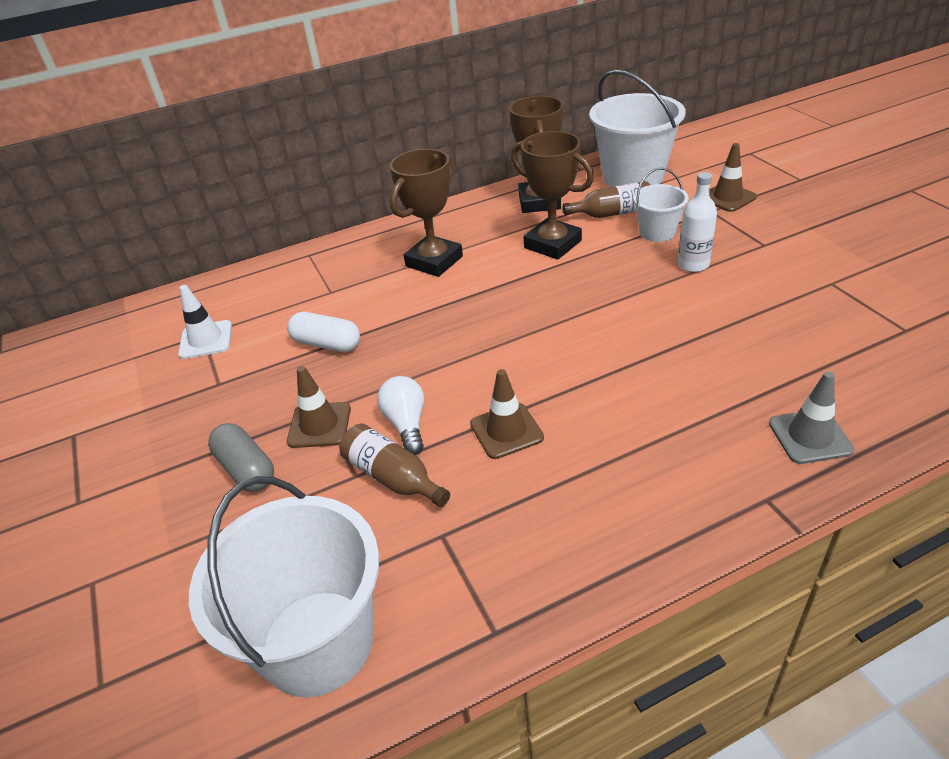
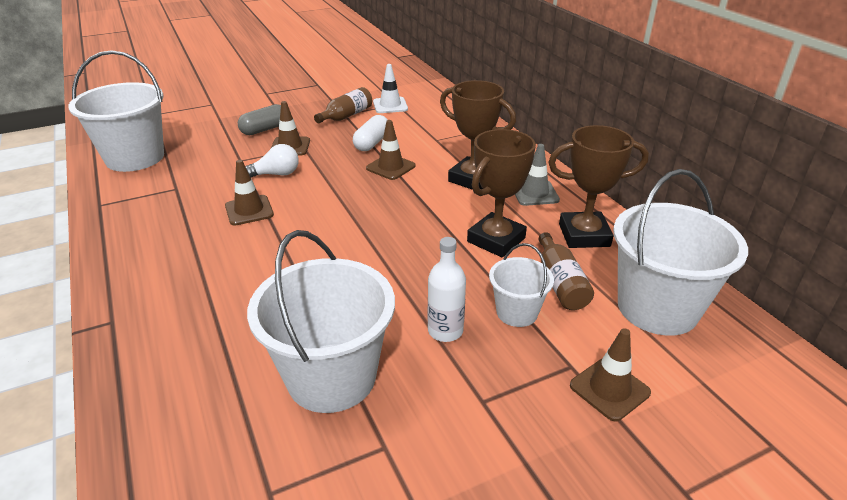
camera: 85 degrees right, 5 degrees down
(393, 477) = (231, 172): brown bottle -> brown bottle (346, 116)
(399, 321) = (390, 167): none -> brown traffic cone
(775, 317) = (331, 377): none -> white bucket
(810, 436) = (156, 361): grey traffic cone -> grey traffic cone (534, 193)

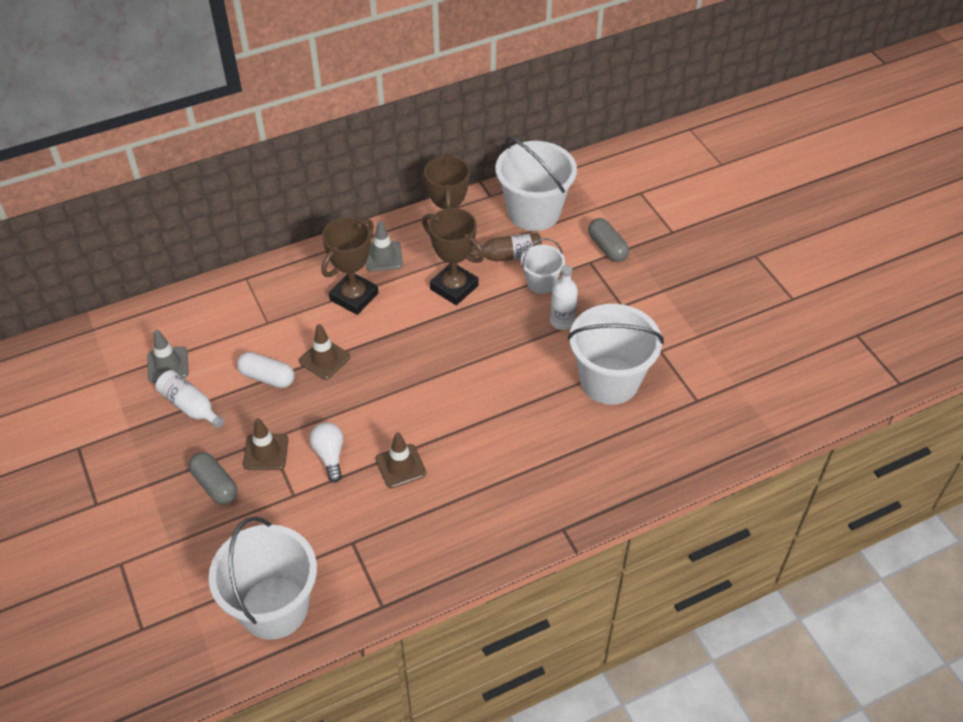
camera: 90 degrees left, 15 degrees up
(346, 116) = (190, 406): brown bottle -> white bottle
(390, 105) = (168, 365): white traffic cone -> grey traffic cone
(609, 389) = (607, 248): brown traffic cone -> grey capsule

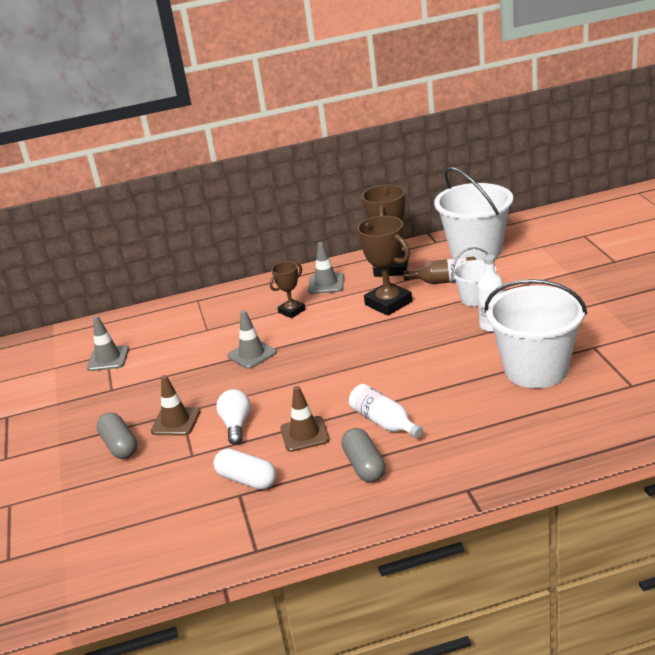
camera: 15 degrees right, 20 degrees down
(190, 406) = (117, 387): white bottle -> white bottle (384, 422)
(267, 377) = (194, 367): white capsule -> white capsule (247, 480)
(274, 608) = (144, 547): white bucket -> none
(324, 359) = (252, 354): brown traffic cone -> grey traffic cone
(354, 297) = (292, 311): brown trophy -> brown trophy, size x0.59
(607, 248) = (546, 273): grey capsule -> grey capsule (364, 466)

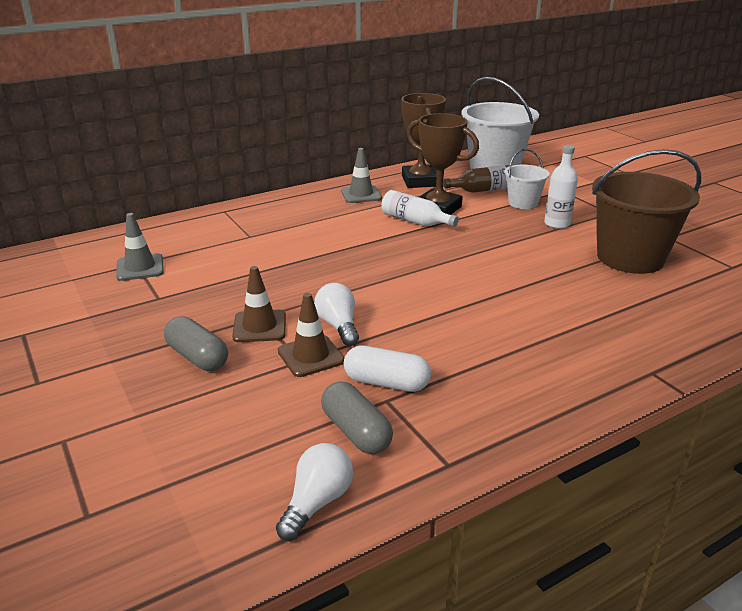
camera: 20 degrees left, 0 degrees up
(152, 567) = (317, 502): none -> white light bulb
(252, 354) = (316, 257): grey traffic cone -> none
(292, 311) = (338, 218): brown trophy -> none
(304, 434) = (427, 330): brown traffic cone -> brown traffic cone (310, 356)
(364, 466) = (519, 357): grey capsule -> grey capsule (356, 431)
(384, 422) = (510, 312): white bottle -> white bottle (415, 221)
(536, 369) = (630, 258): white bucket -> brown bucket

